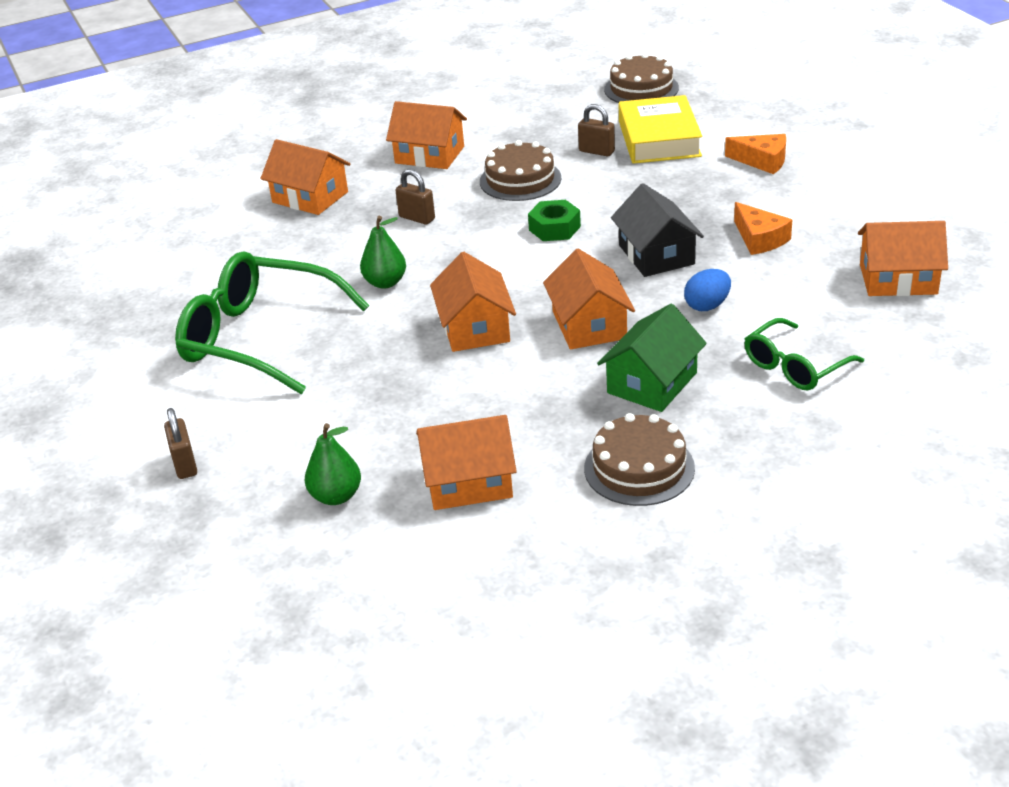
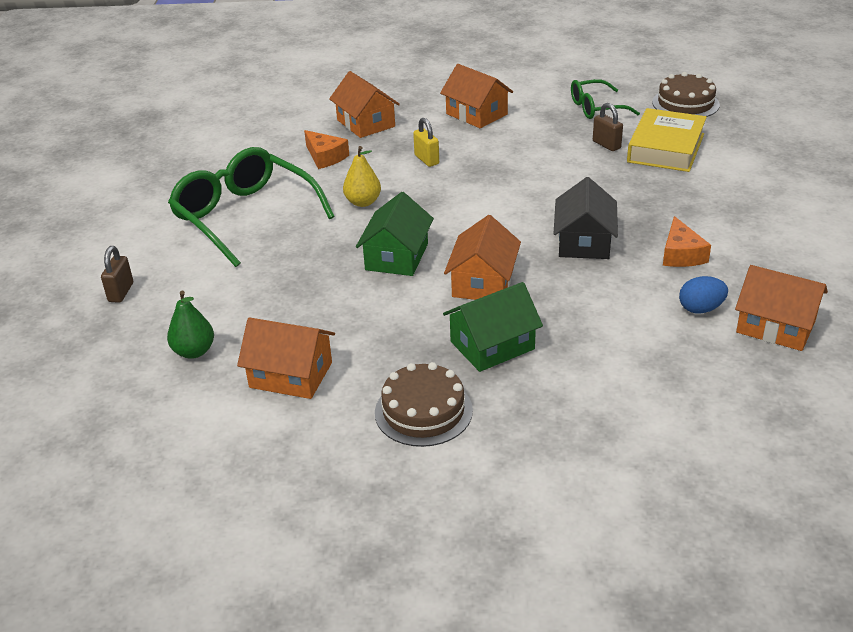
camera: 25 degrees right, 0 degrees up
(385, 282) = (363, 202): green pear -> yellow pear
(417, 218) = (426, 160): brown padlock -> yellow padlock
(475, 327) = (397, 257): orange house -> green house
(520, 180) = (528, 151): brown cake -> none
(554, 228) = (522, 197): green nut -> none
(707, 306) = (590, 296): blue egg -> blue egg (700, 309)
(762, 161) = (739, 189): orange cheese -> orange cheese (325, 157)
(794, 366) = (620, 372): green glasses -> green glasses (596, 108)

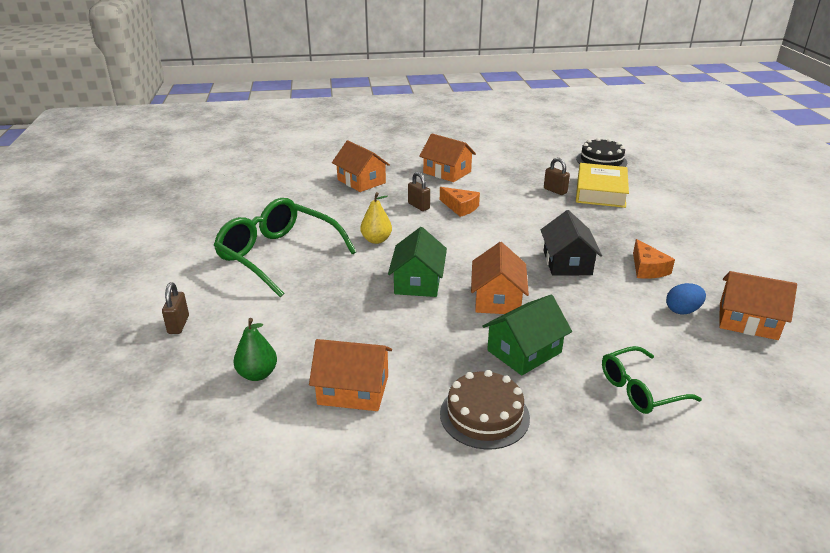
camera: 10 degrees left, 5 degrees down
(325, 157) = (335, 207): orange cheese -> orange cheese (460, 207)
(426, 160) = (418, 206): yellow padlock -> brown padlock
(596, 108) = (536, 165): green glasses -> green glasses (639, 389)
(685, 103) = (601, 160): brown cake -> black cake

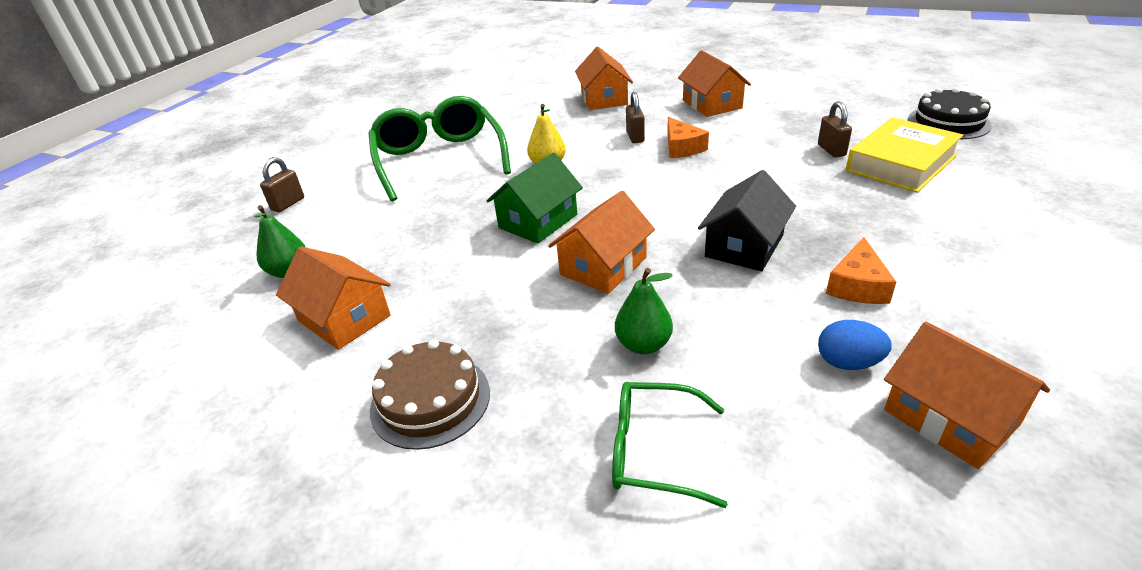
camera: 35 degrees right, 5 degrees up
(524, 351) = (561, 341): green house -> none
(573, 337) = (643, 345): none -> green pear

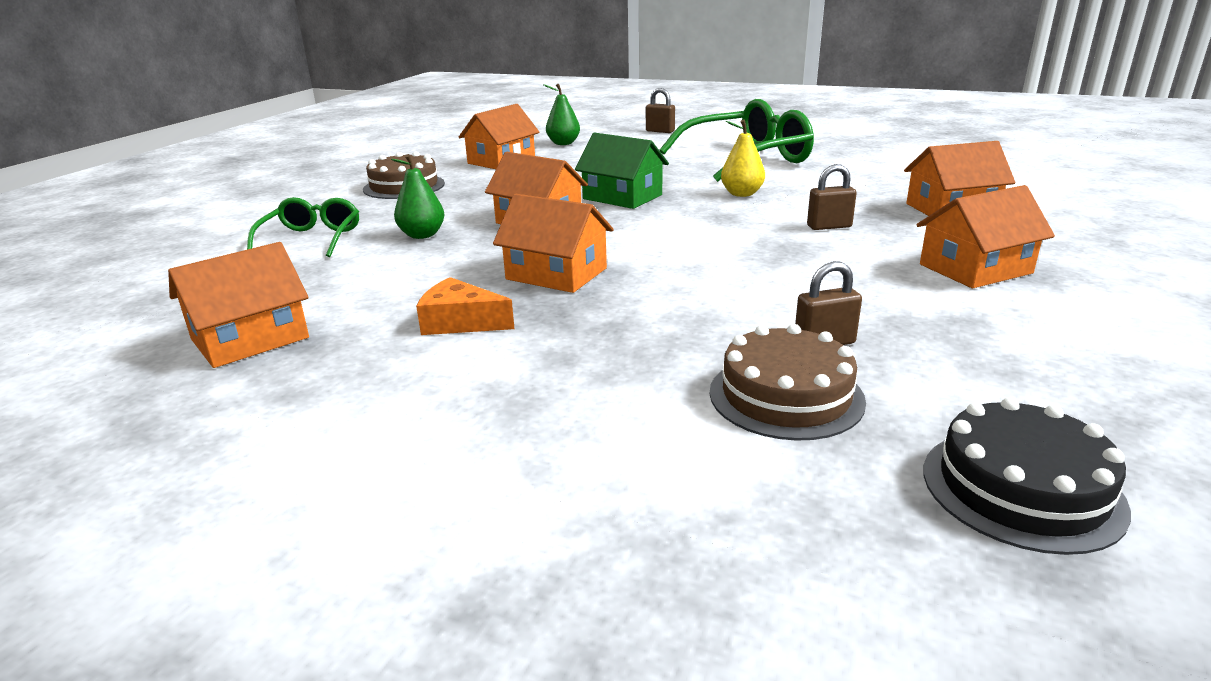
camera: 85 degrees right, 10 degrees down
(682, 147) = (804, 249): orange cheese -> none
(744, 246) = (556, 274): black house -> orange house
(848, 363) = (348, 305): blue egg -> none
(900, 163) = (786, 396): yellow book -> brown cake

